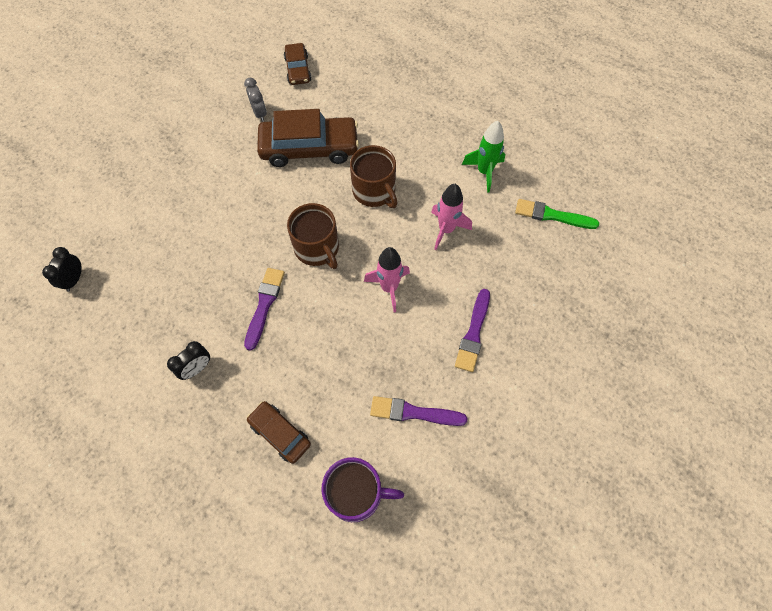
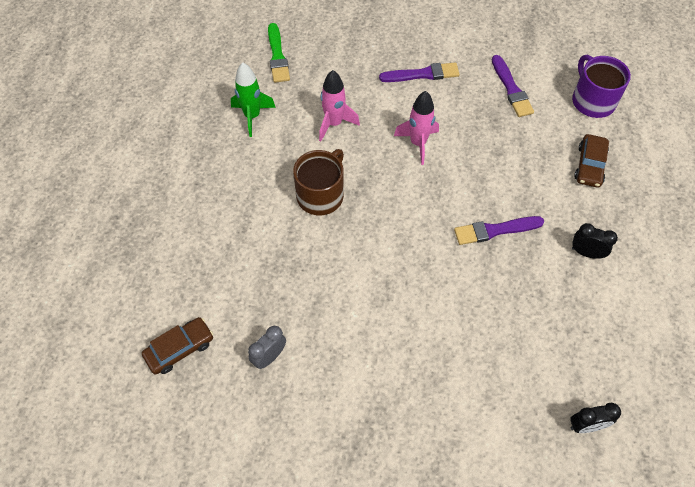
camera: 115 degrees left, 5 degrees down
(309, 148) = (296, 278): brown car -> none
(317, 248) = (412, 215): brown mug -> none

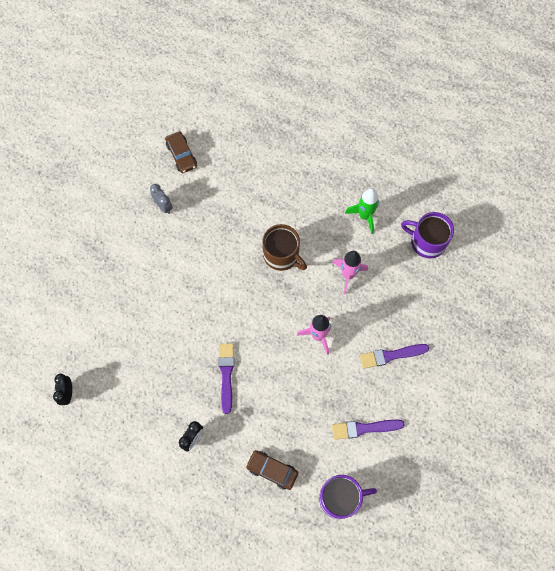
camera: 100 degrees right, 10 degrees up
(277, 56) = (427, 242): green brush -> purple mug
(422, 74) = (391, 355): purple brush -> purple brush turned 75 degrees clockwise

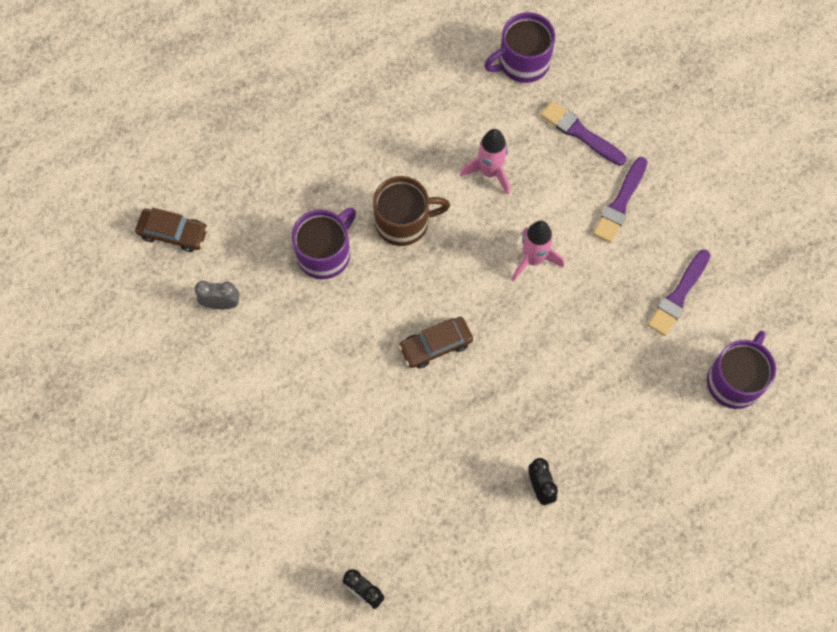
camera: 50 degrees left, 0 degrees up
(226, 375) = (495, 393): purple brush -> purple brush (580, 133)
(231, 232) = (325, 253): none -> purple mug
(272, 470) = (647, 428): brown car -> brown car (436, 345)
(364, 216) = (435, 99): green rocket -> none

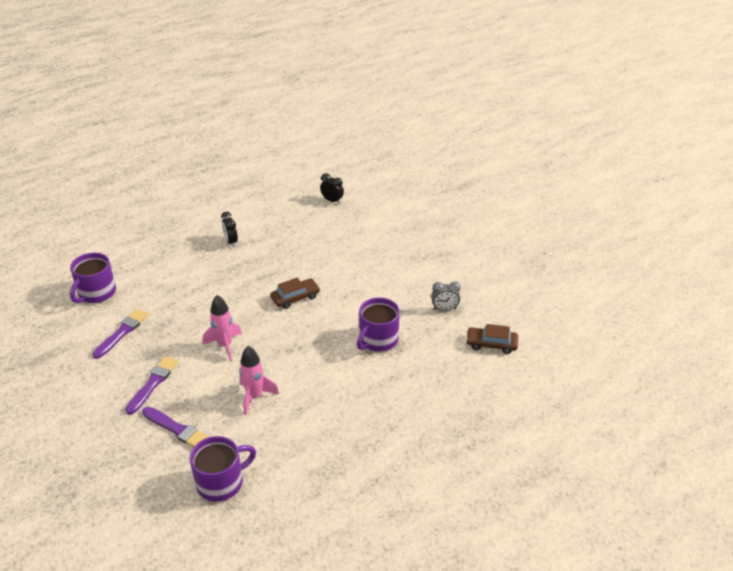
camera: 175 degrees right, 30 degrees down
(403, 222) = (321, 361): brown mug -> none

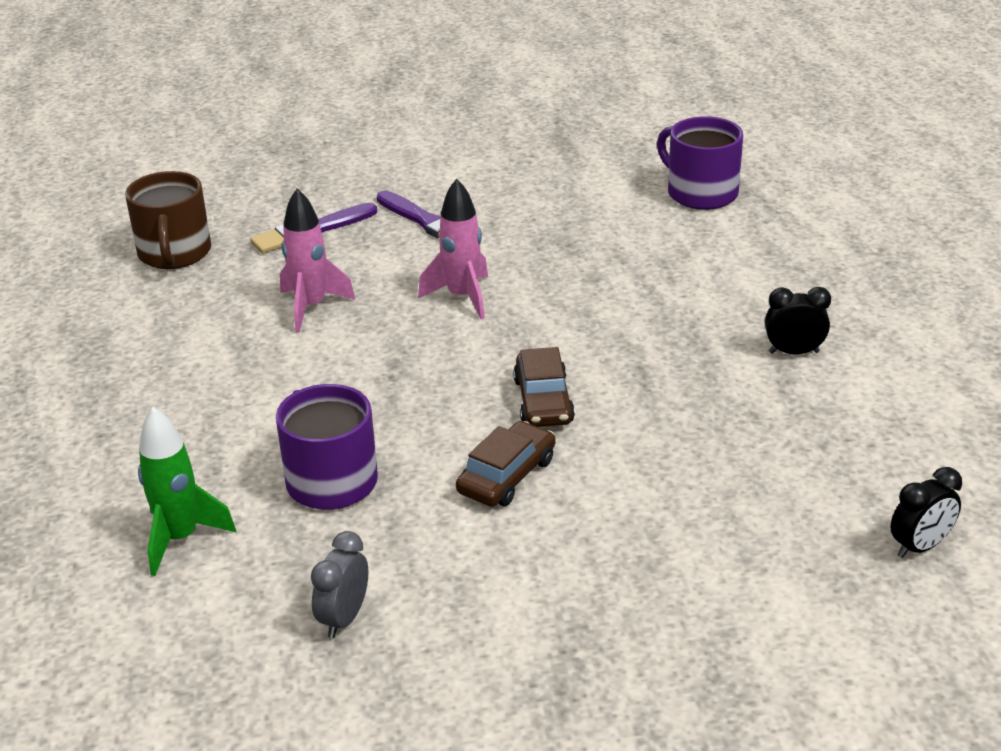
camera: 115 degrees right, 5 degrees down
(122, 332) = (573, 207): purple brush -> none
(221, 482) = (174, 253): purple mug -> brown mug
(436, 368) = (180, 538): none -> green rocket
(491, 344) = (168, 657): brown car -> brown car (507, 476)

